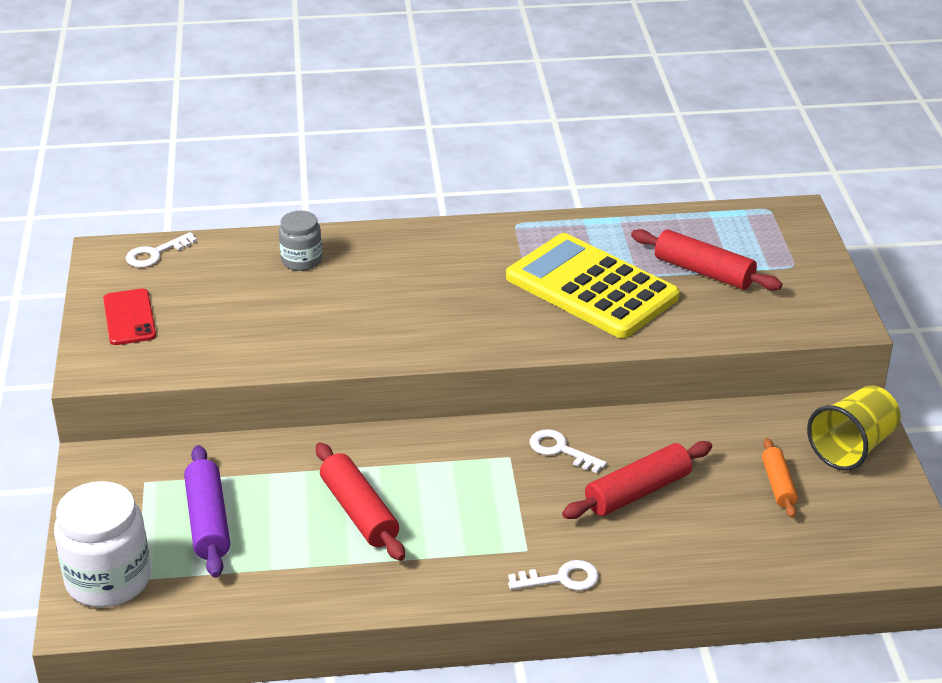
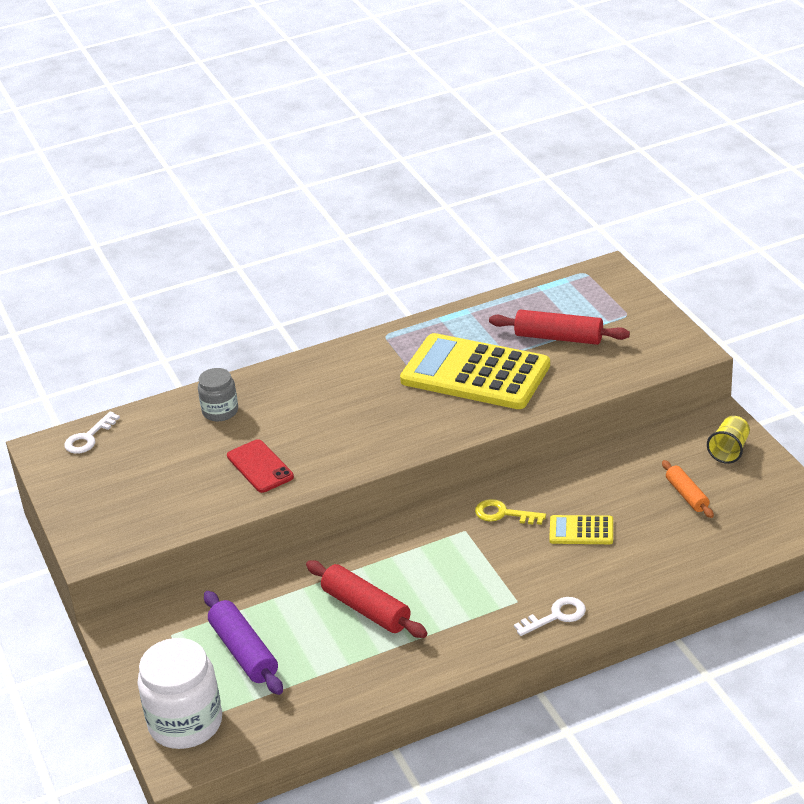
camera: 15 degrees left, 0 degrees up
(129, 317) = (97, 498): red phone -> red phone (260, 466)
(560, 450) = (503, 514): white key -> yellow key
(637, 492) = (581, 531): red rolling pin -> yellow calculator
(852, 447) = (729, 450): yellow cup -> yellow cup, size x0.64

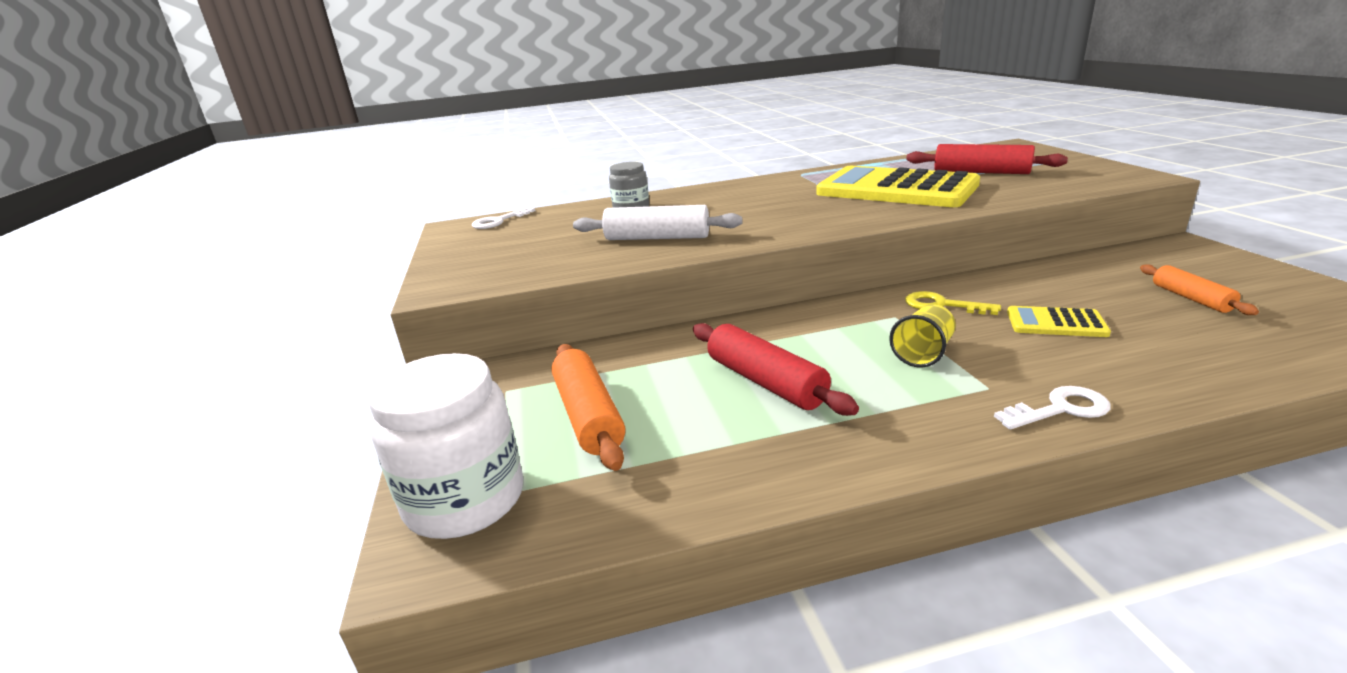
camera: 10 degrees right, 10 degrees down
(244, 652) = (588, 416): purple rolling pin -> orange rolling pin
(260, 466) = (657, 238): red phone -> white rolling pin
(729, 450) = (1220, 266): yellow cup -> yellow cup (923, 353)

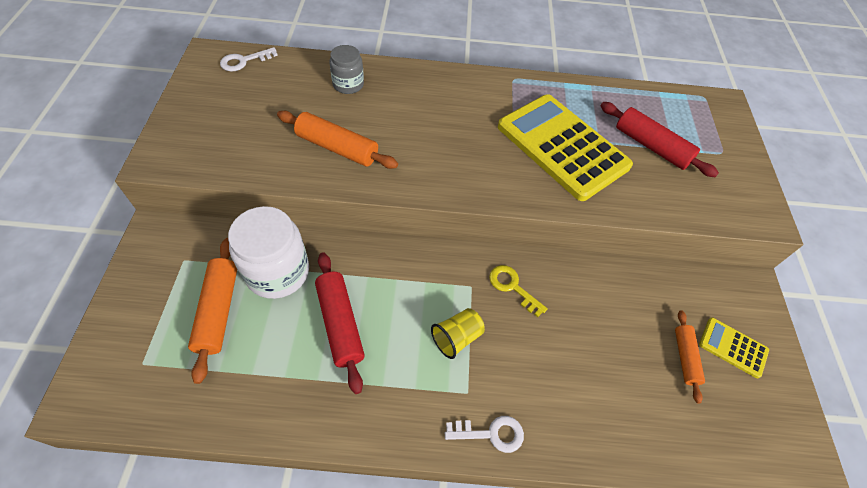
camera: 10 degrees right, 30 degrees up
(465, 499) = (118, 360): white jar -> white jar (278, 272)
(657, 238) = (337, 148): white rolling pin -> orange rolling pin
(1056, 323) = (568, 344): yellow calculator -> yellow calculator (733, 347)

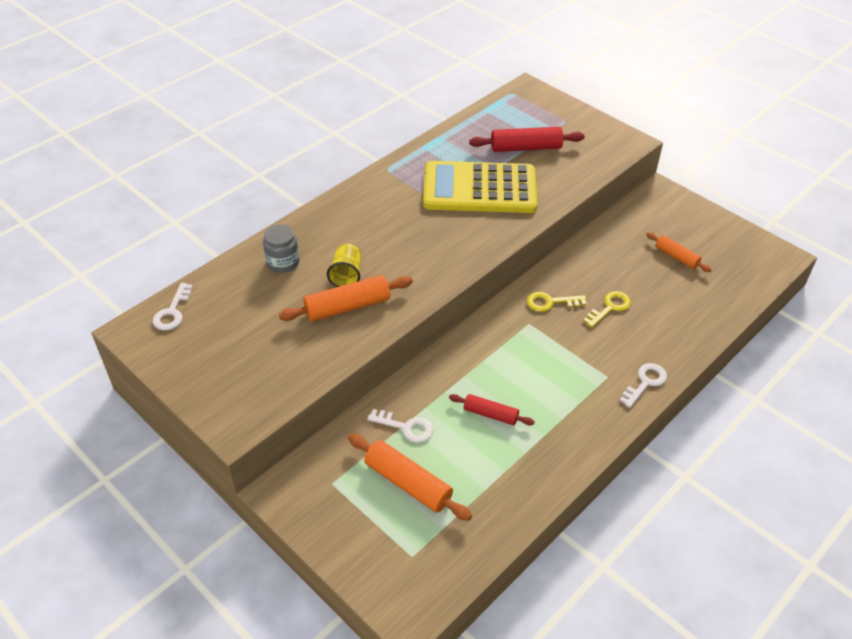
camera: 45 degrees left, 10 degrees down
(278, 272) = (406, 427): white jar -> white key
(340, 323) = (490, 414): red rolling pin -> red rolling pin, size x0.62
(456, 338) = (562, 357): yellow cup -> yellow cup (346, 275)
(556, 339) = (610, 307): none -> yellow key
(733, 347) = (689, 231): yellow calculator -> none

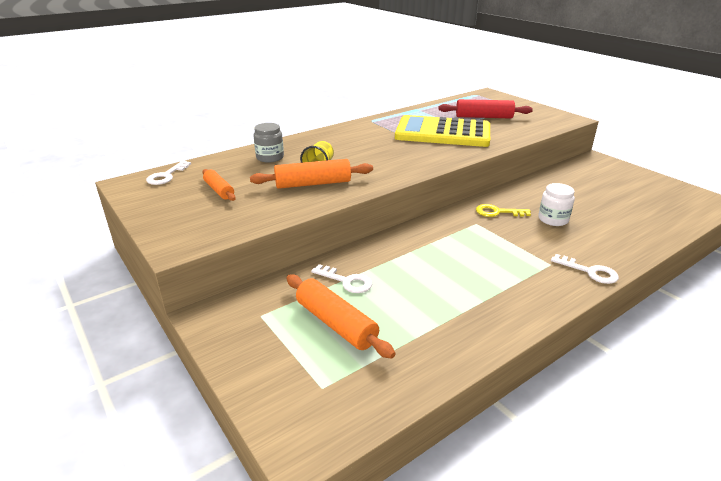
camera: 10 degrees right, 15 degrees down
(490, 414) = (431, 280): red rolling pin -> none
(610, 307) = (553, 219): yellow key -> white jar
(645, 382) = (590, 272): white key -> white key turned 75 degrees clockwise
(676, 257) = (614, 194): orange rolling pin -> orange rolling pin (219, 190)

